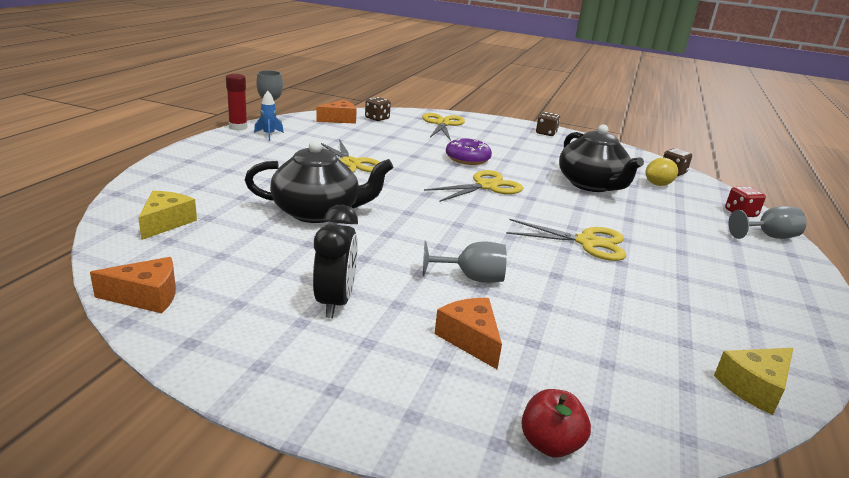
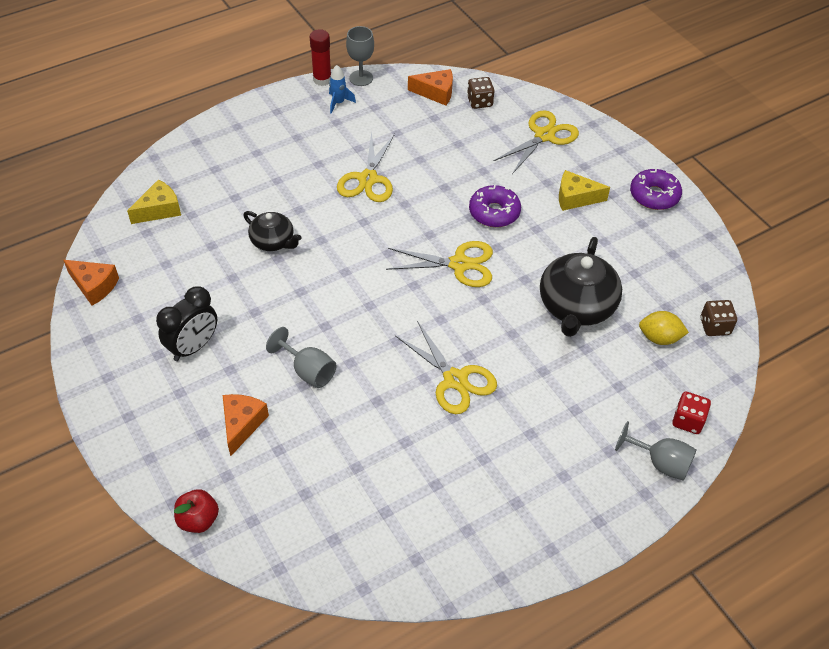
camera: 40 degrees right, 25 degrees up
(317, 212) = (273, 241): black teapot -> black teapot, size x0.58
(546, 133) = (654, 195): brown dice -> purple donut
(754, 387) = (377, 570): yellow cheese -> yellow cheese (575, 198)

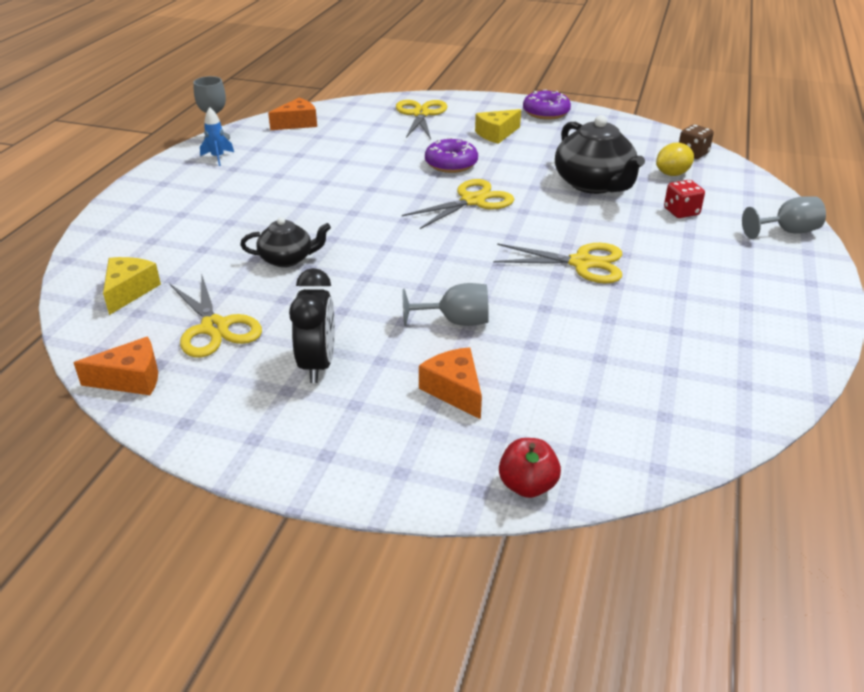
camera: 40 degrees left, 15 degrees down
(322, 80) = (180, 151): red glue stick -> none
(368, 179) = (316, 188): yellow scissors -> yellow scissors (214, 327)
(479, 102) = (342, 116): brown dice -> none
(687, 421) = (762, 203): red dice -> red dice (681, 212)

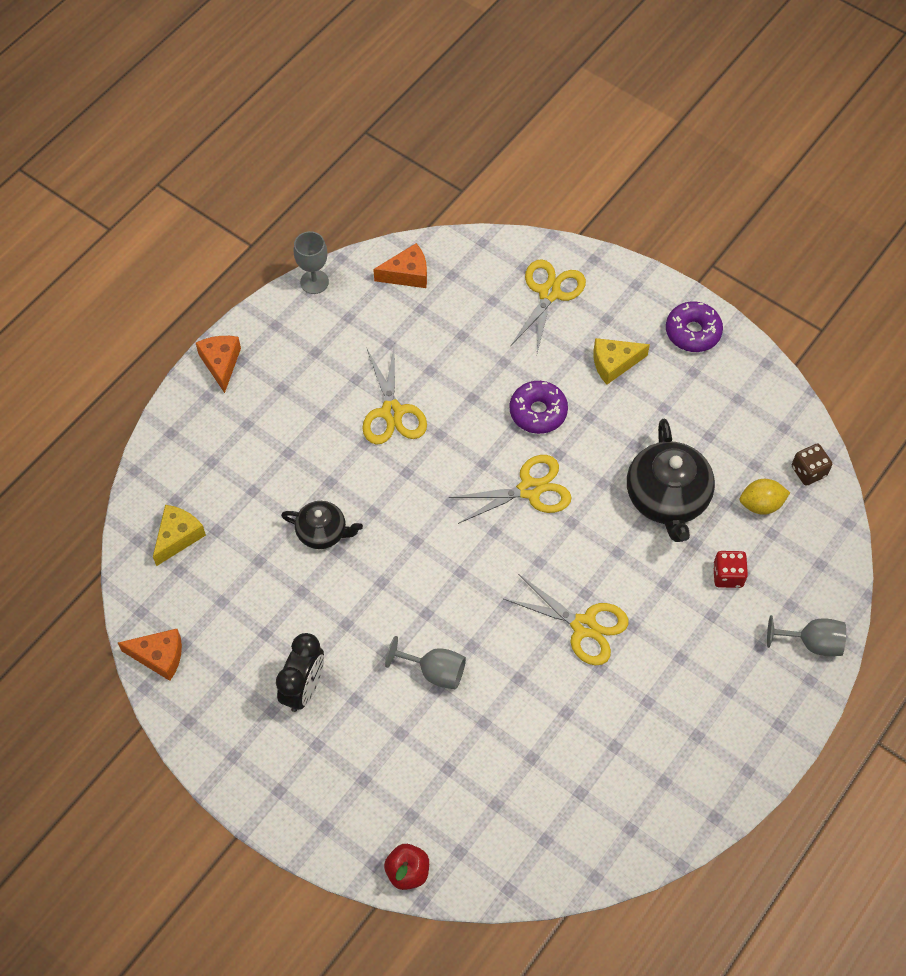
camera: 20 degrees right, 25 degrees up
(214, 327) = (236, 612): yellow scissors -> yellow scissors (392, 412)
(218, 158) = (305, 325): blue rocket -> none
(454, 390) = (398, 755): orange cheese -> orange cheese (221, 363)

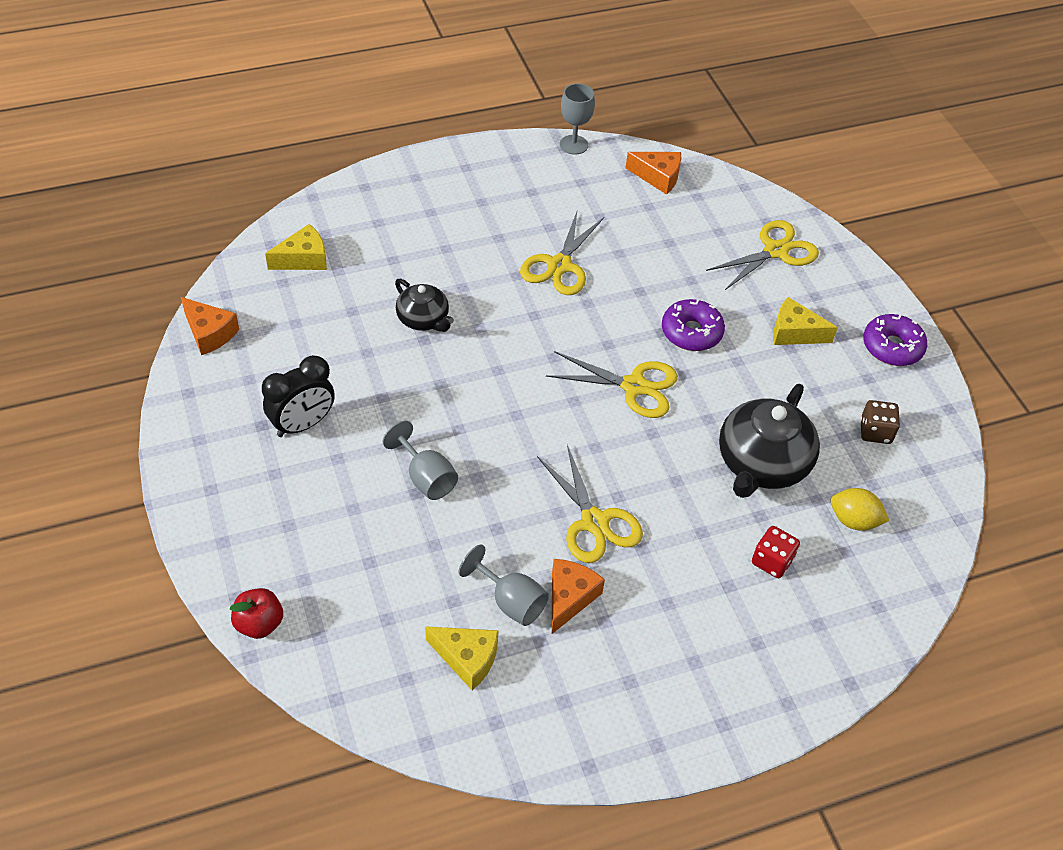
camera: 30 degrees right, 10 degrees down
(221, 363) = (447, 161): orange cheese -> orange cheese (569, 597)
(575, 795) = (467, 658): none -> yellow cheese
(808, 471) = (926, 520): brown dice -> brown dice (875, 432)
(812, 643) = (815, 670): grey goblet -> grey goblet (510, 601)

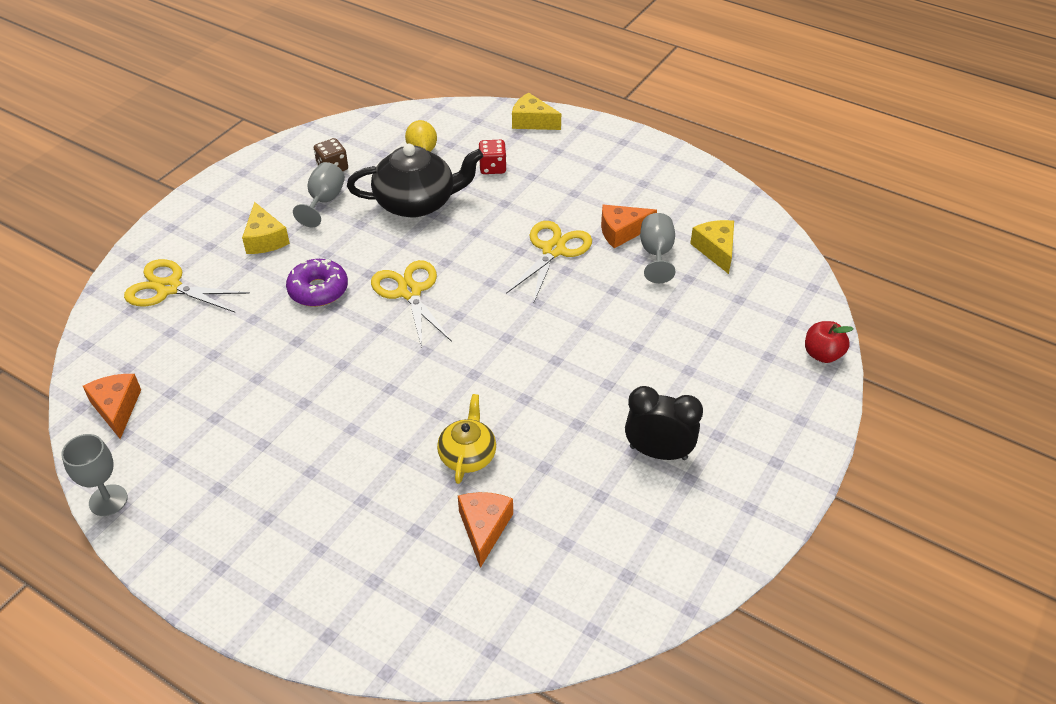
camera: 125 degrees left, 5 degrees down
(209, 333) = (647, 599): orange cheese -> orange cheese (484, 528)
(303, 259) = (483, 603): yellow cheese -> yellow cheese (532, 121)
(423, 319) = (468, 455): black teapot -> yellow teapot
(426, 477) = (618, 349): grey goblet -> grey goblet (324, 201)
(559, 265) = (311, 407): yellow scissors -> none
(892, 347) = (235, 189): purple donut -> none

